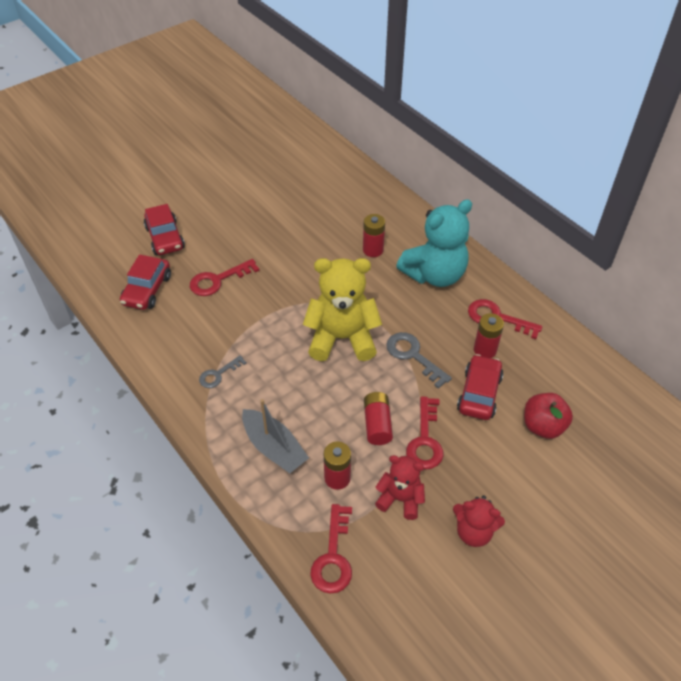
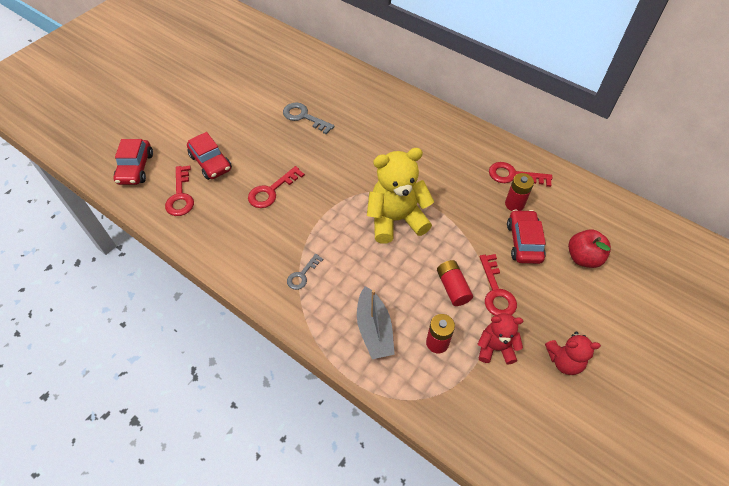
camera: 15 degrees left, 5 degrees up
(147, 290) = (211, 213): red car -> red car (136, 168)
(274, 448) = (374, 329): grey boat -> grey boat turned 45 degrees clockwise
(333, 557) = (460, 414): red key -> red key (180, 196)
(373, 250) = (393, 138): red battery -> none
(413, 356) = (459, 222): grey key -> grey key (304, 117)
(434, 274) = (451, 149): turquoise teddy bear -> none

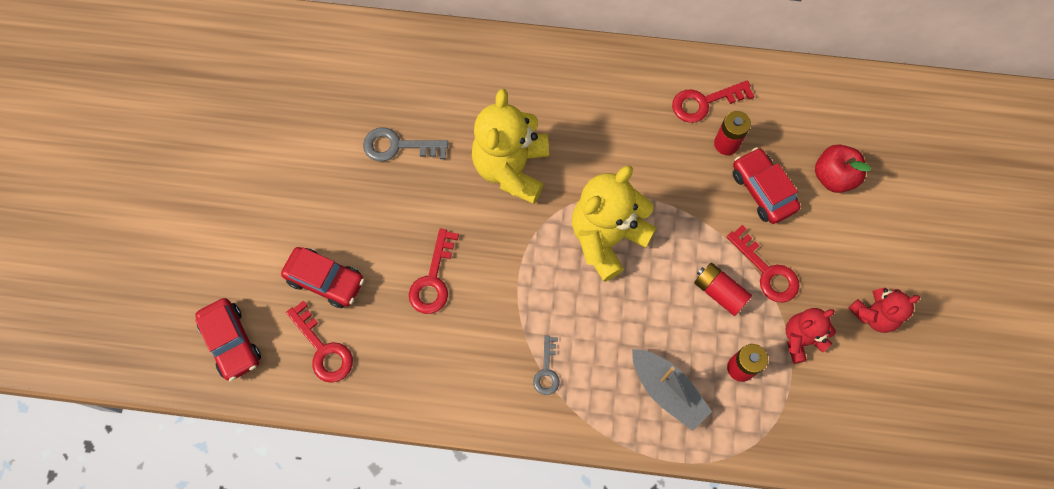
camera: 30 degrees left, 15 degrees up
(362, 156) = (511, 168): none -> yellow teddy bear

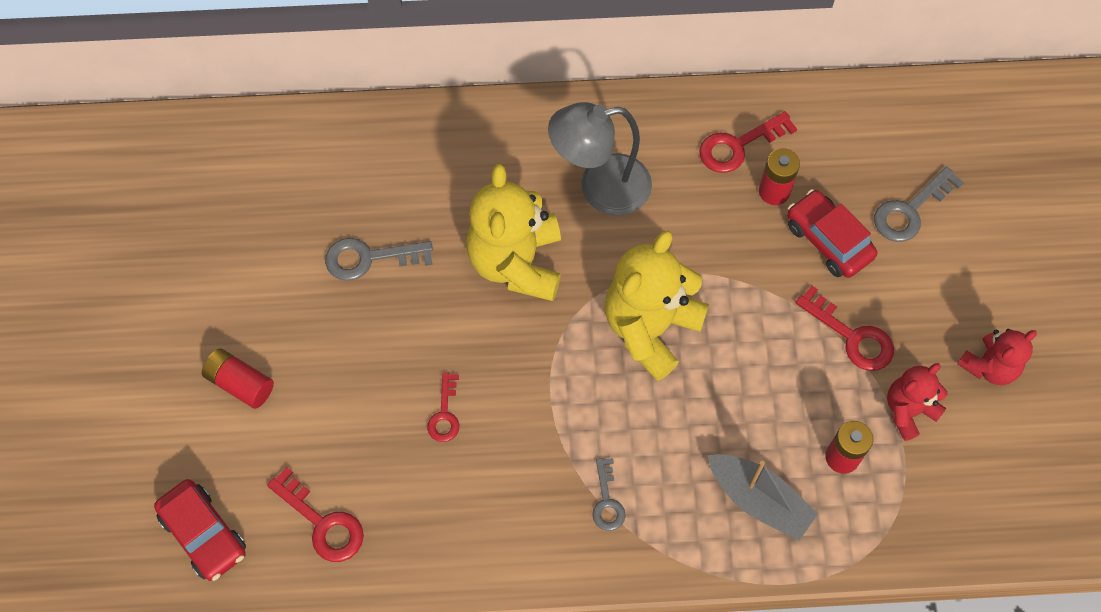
camera: 10 degrees left, 5 degrees down
(325, 280) = (309, 438): red car -> none
(433, 279) = (445, 414): red key -> red key, size x0.65
(588, 119) = (600, 188): none -> grey lamp
(719, 292) = (799, 370): red battery -> red battery (240, 383)
(833, 177) = (910, 210): red apple -> grey key

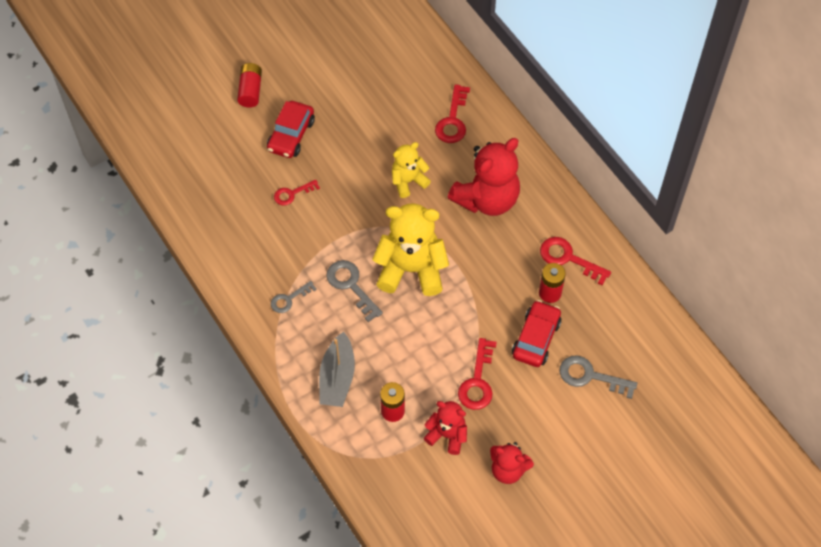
camera: 60 degrees right, 5 degrees down
(204, 534) = (158, 121): red car -> red car (291, 135)
(322, 523) = (195, 170): red key -> red key (453, 120)
(369, 258) = (363, 109): grey key -> grey key (351, 286)
(516, 263) = (408, 181): yellow teddy bear -> yellow teddy bear, size x0.56
(600, 188) = (487, 199): grey lamp -> red teddy bear

